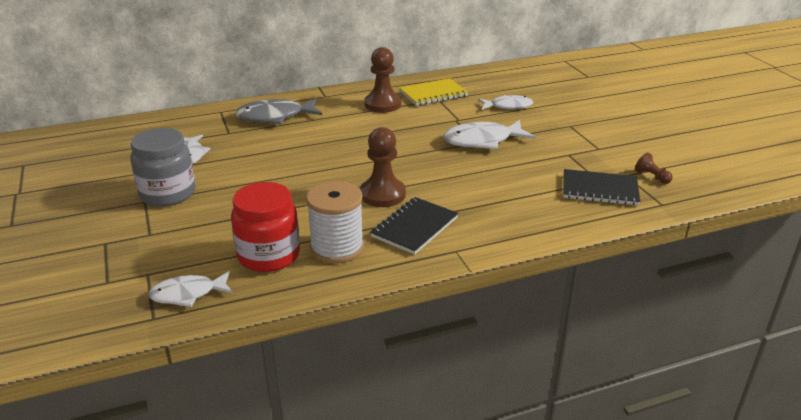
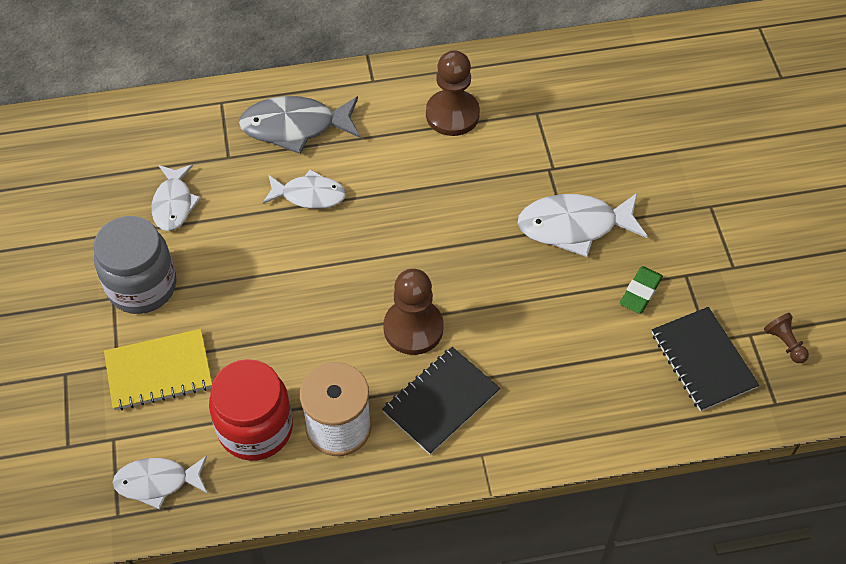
camera: 10 degrees right, 25 degrees up
(433, 94) = (532, 96): yellow notebook -> yellow notebook (159, 371)
(508, 106) = (634, 144): white fish -> white fish (309, 195)
(540, 164) = (640, 292): none -> green eraser
(599, 189) = (703, 360): black notebook -> black notebook turned 45 degrees clockwise

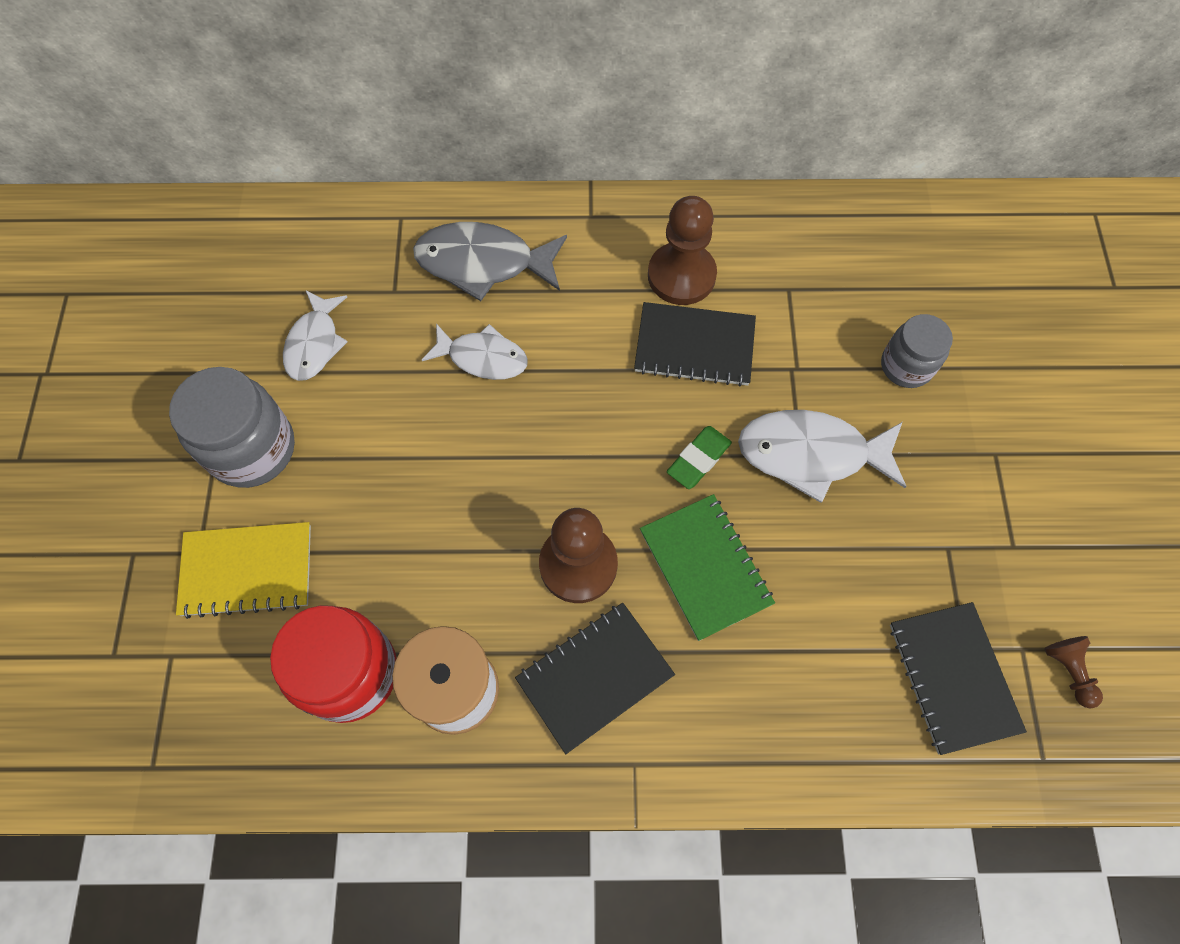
camera: 10 degrees right, 10 degrees up
(157, 482) = (211, 728): white fish -> none
(472, 163) = (694, 346): none -> black notebook
(509, 315) = (705, 567): none -> green notebook
(635, 155) = (906, 366): none -> grey jar
(640, 292) = (883, 563): green eraser -> green eraser (698, 459)

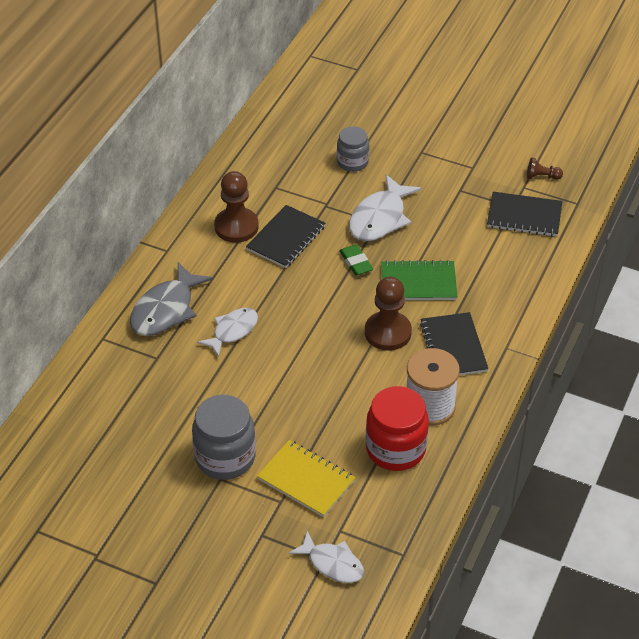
camera: 65 degrees left, 20 degrees down
(247, 570) = (306, 480): yellow notebook -> yellow notebook turned 75 degrees counterclockwise
(314, 343) = (169, 407): white fish -> white fish (332, 563)

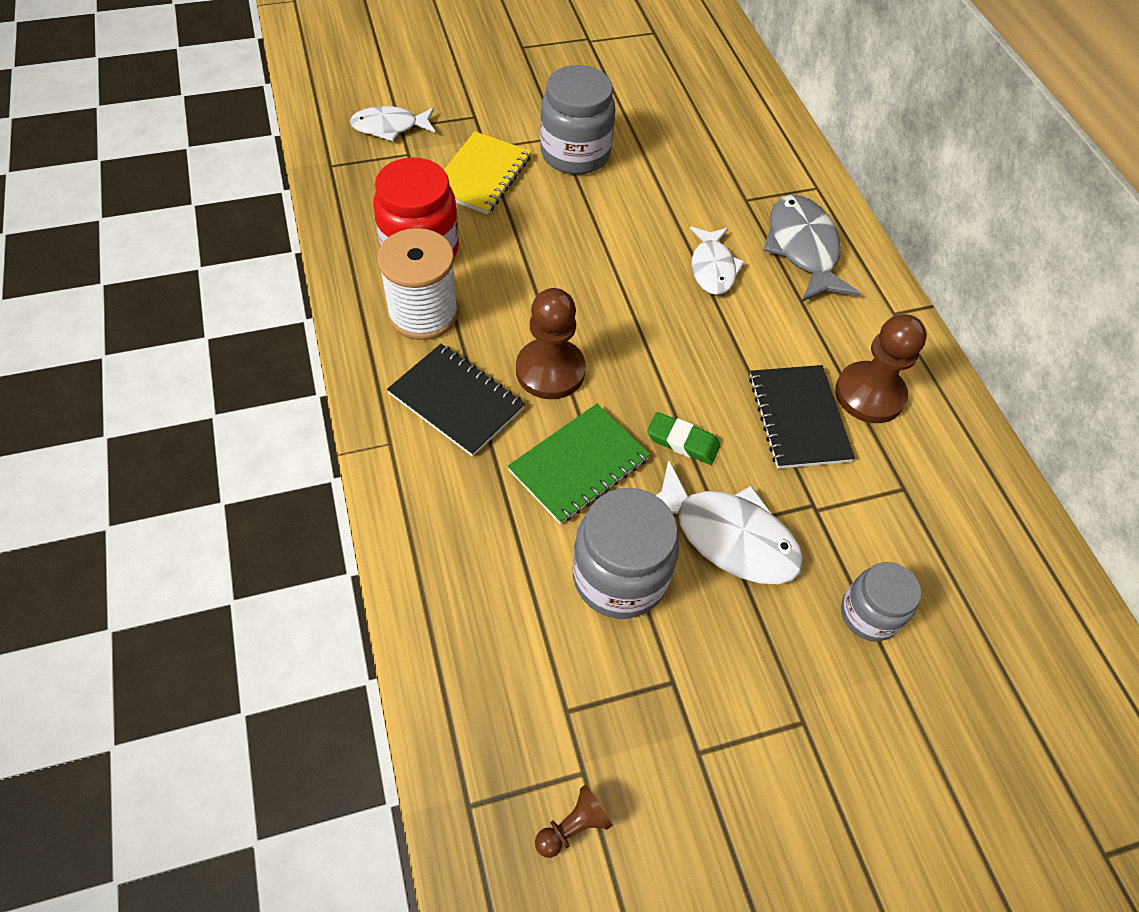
camera: 135 degrees right, 10 degrees up
(306, 480) = (481, 175): yellow notebook -> yellow notebook turned 60 degrees counterclockwise
(380, 218) = (727, 536): white fish -> white fish turned 135 degrees clockwise
(445, 232) = (619, 576): none -> grey jar
(524, 216) = (534, 701): black notebook -> none

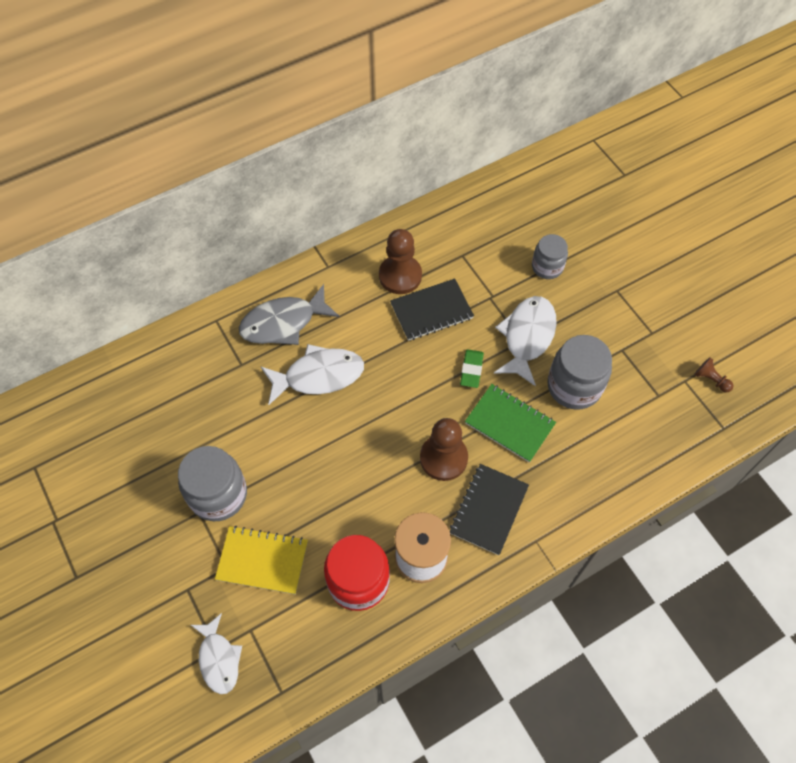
camera: 100 degrees left, 5 degrees up
(712, 268) = (318, 376): white fish -> white fish, size x1.52

